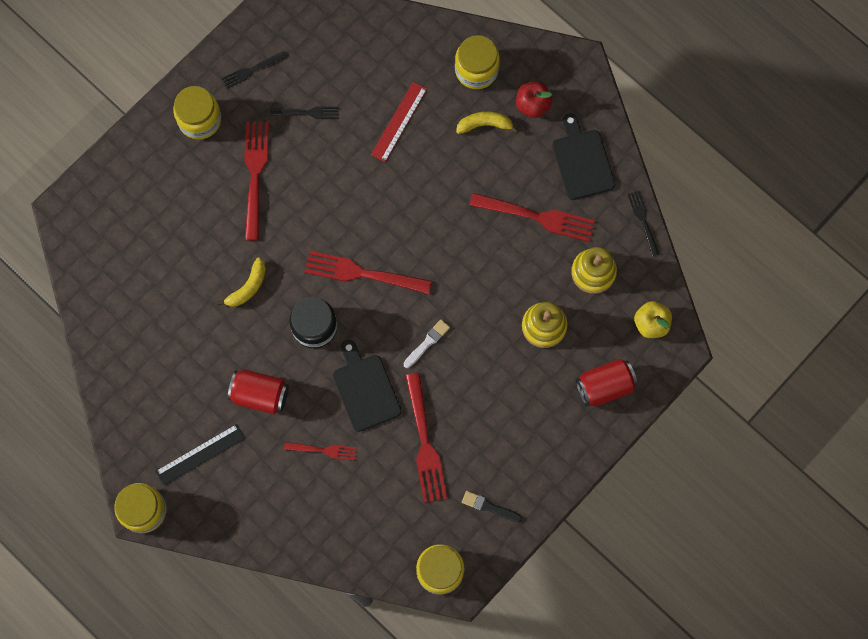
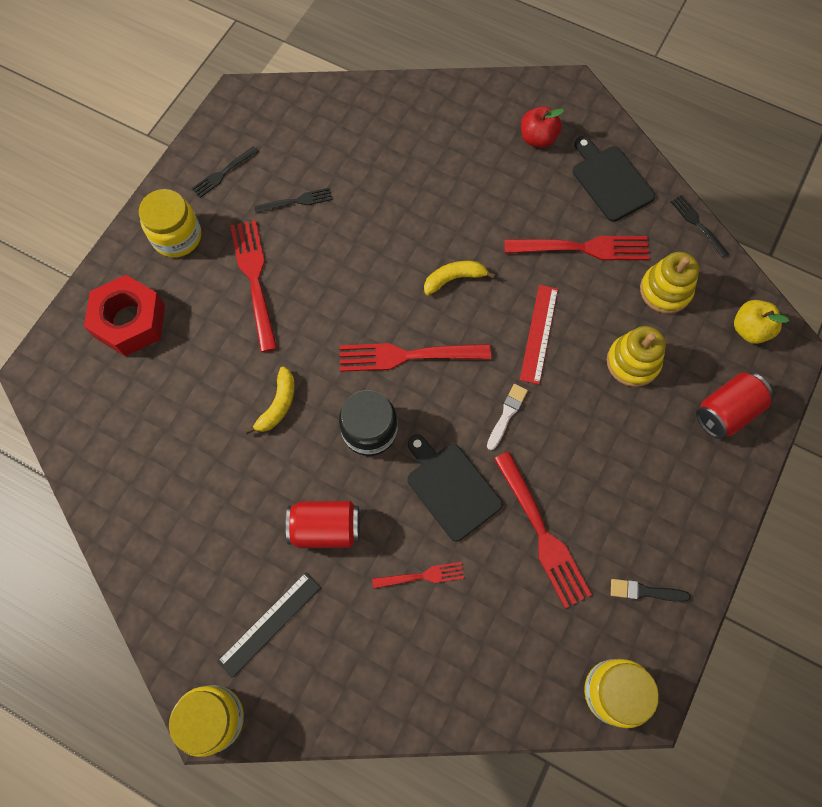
camera: 15 degrees left, 5 degrees down
(146, 186) = (130, 321): none -> red nut
(399, 122) = (400, 187): red ruler -> red ruler (539, 333)
(476, 70) = (467, 118): yellow jar -> none
(484, 125) = (493, 169): yellow banana -> yellow banana (454, 279)

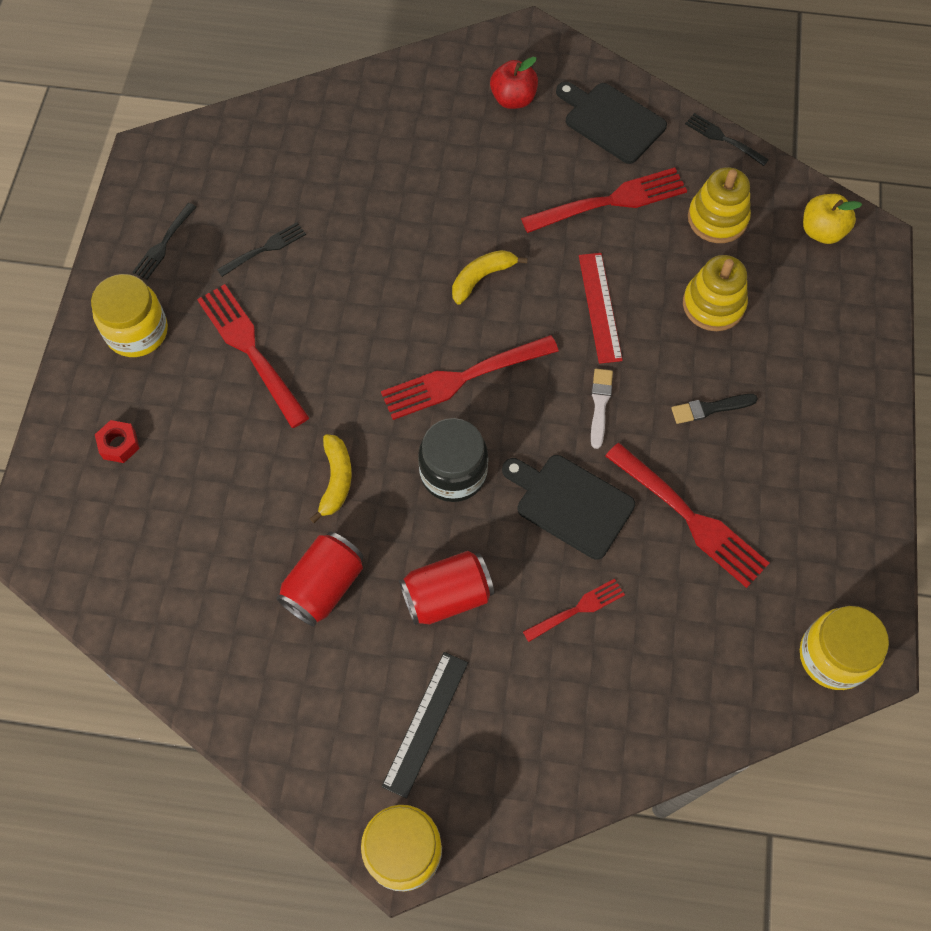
camera: 20 degrees left, 5 degrees down
(130, 321) = (119, 444): red nut -> red nut, size x0.45
(645, 591) = (824, 540): black brush -> black brush (710, 408)
(726, 411) = (832, 324): red can -> red can (324, 586)

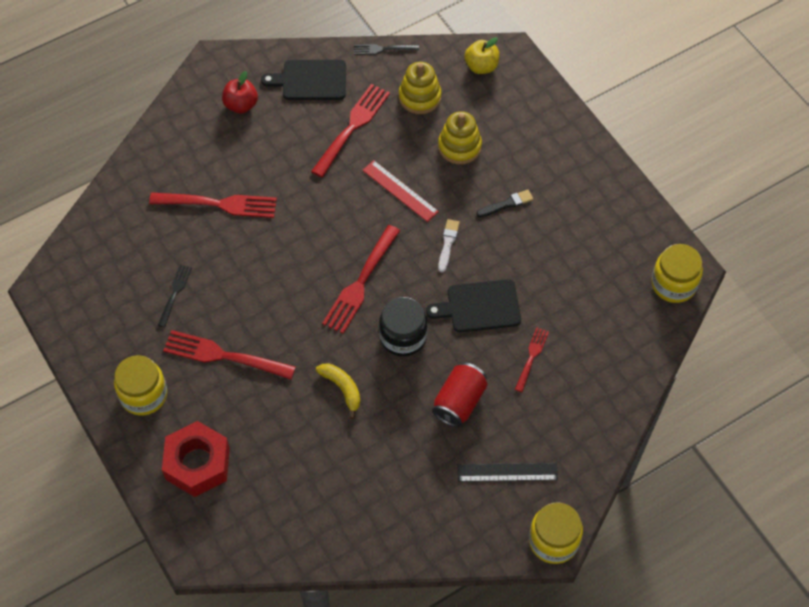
camera: 40 degrees left, 5 degrees down
(119, 444) = (197, 463): red nut -> red nut, size x2.24
(164, 243) = (108, 333): black fork -> none
(324, 586) = (389, 447): red can -> none
(425, 723) = (507, 472): black ruler -> black ruler turned 75 degrees counterclockwise
(482, 278) = (319, 220): yellow banana -> none
(600, 404) = (448, 243): white brush -> white brush turned 45 degrees clockwise
(688, 517) = (545, 268): red fork -> red fork (218, 204)
(710, 408) = (507, 204): black brush -> black brush turned 150 degrees counterclockwise

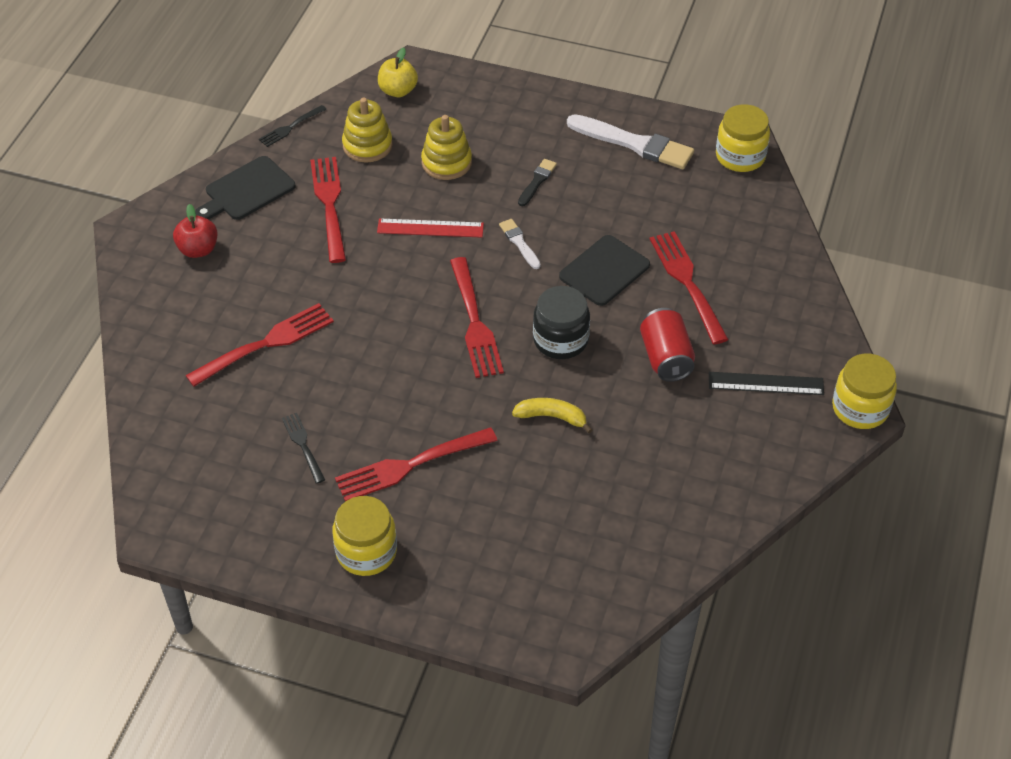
camera: 40 degrees left, 10 degrees down
(197, 463) = (484, 572): red nut -> none
(507, 472) = (766, 384): black ruler -> black ruler turned 45 degrees clockwise
(531, 357) = (688, 283): red fork -> red fork, size x1.82
(606, 221) = (634, 144): none -> white brush

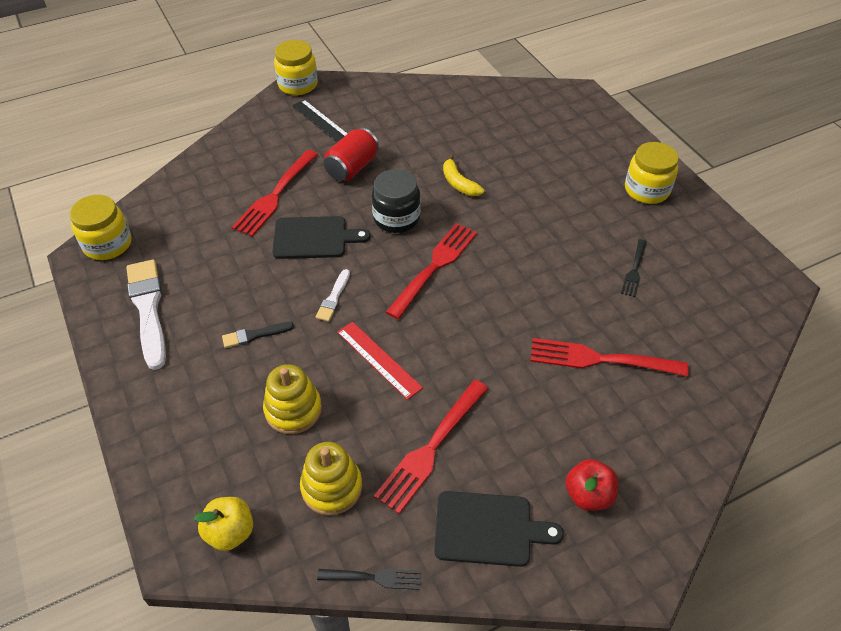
camera: 135 degrees left, 0 degrees up
(411, 464) = (573, 214): red fork -> none

